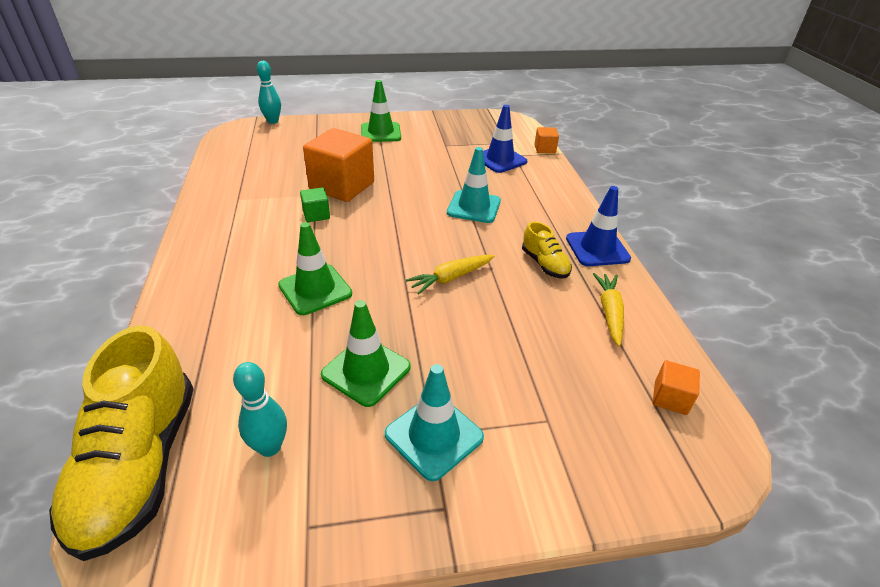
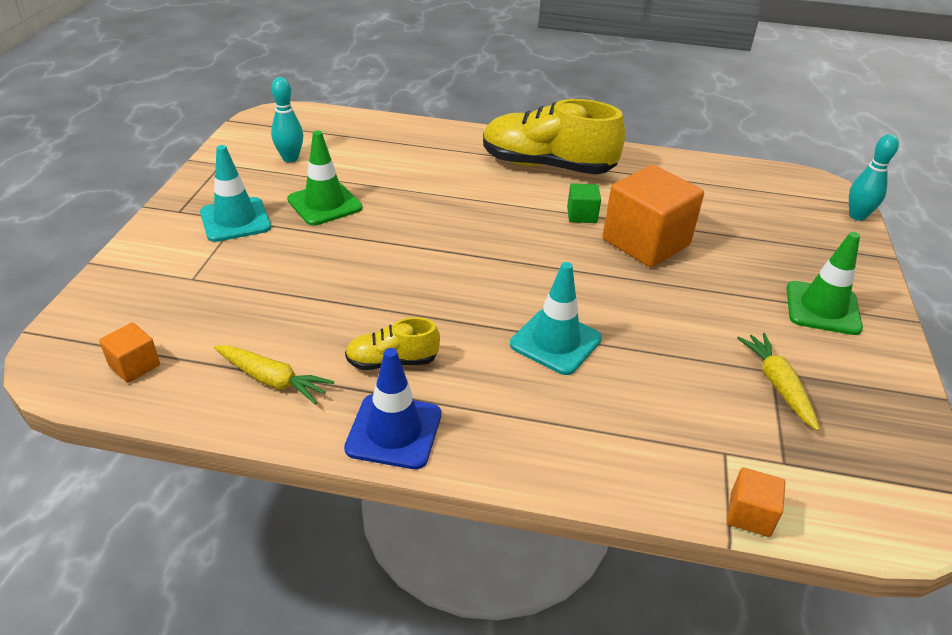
camera: 110 degrees right, 0 degrees up
(140, 465) = (317, 120): yellow shoe -> yellow shoe (547, 166)
(315, 289) = (446, 196): green traffic cone -> none
(451, 278) = (413, 278): yellow carrot -> yellow carrot (777, 385)
(500, 159) = (707, 424): blue traffic cone -> none

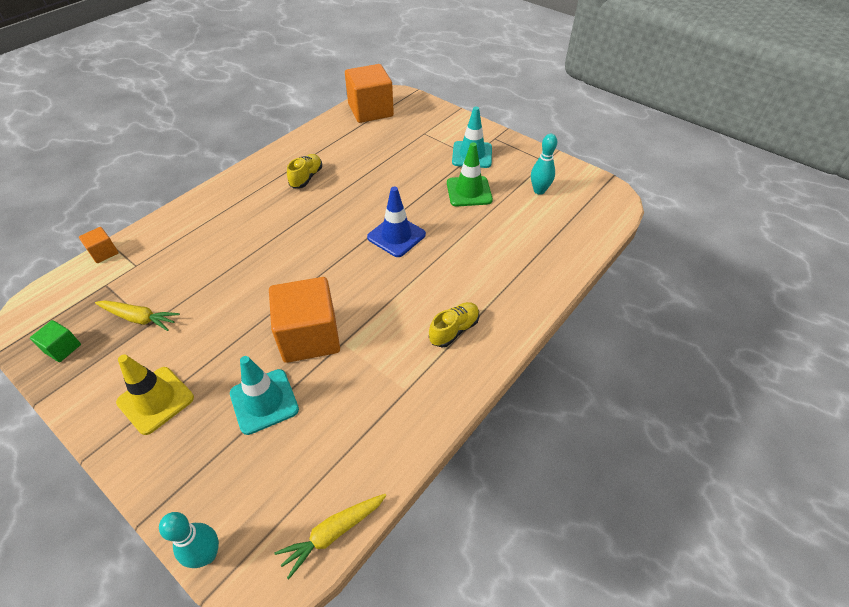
camera: 120 degrees right, 10 degrees up
(134, 365) = (370, 110): orange cube -> orange cube, size x2.19
(272, 380) = (328, 142): yellow carrot -> yellow carrot (333, 533)
(394, 431) = (264, 166): blue traffic cone -> blue traffic cone (396, 236)
(547, 166) = (454, 330): yellow shoe -> yellow shoe, size x0.48
(555, 341) = (264, 239): turquoise traffic cone -> turquoise traffic cone (264, 401)
(582, 215) = (370, 316): green cube -> green cube (62, 348)
(822, 308) = (155, 400): green traffic cone -> yellow traffic cone

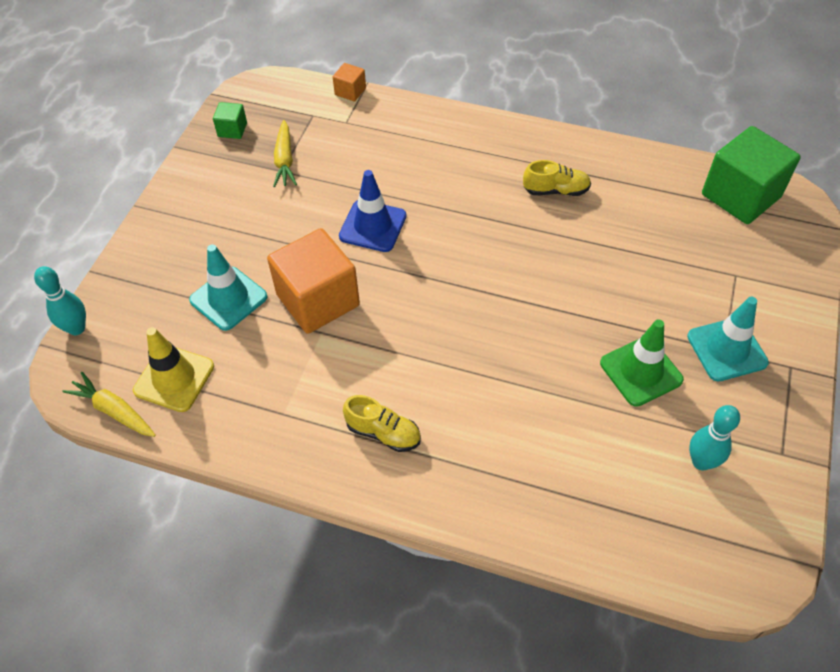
camera: 70 degrees right, 5 degrees up
(155, 400) = (203, 220): yellow traffic cone -> yellow traffic cone (174, 378)
(370, 110) = (740, 196): orange cube -> green cube
(396, 236) = (506, 320): blue traffic cone -> blue traffic cone (373, 226)

